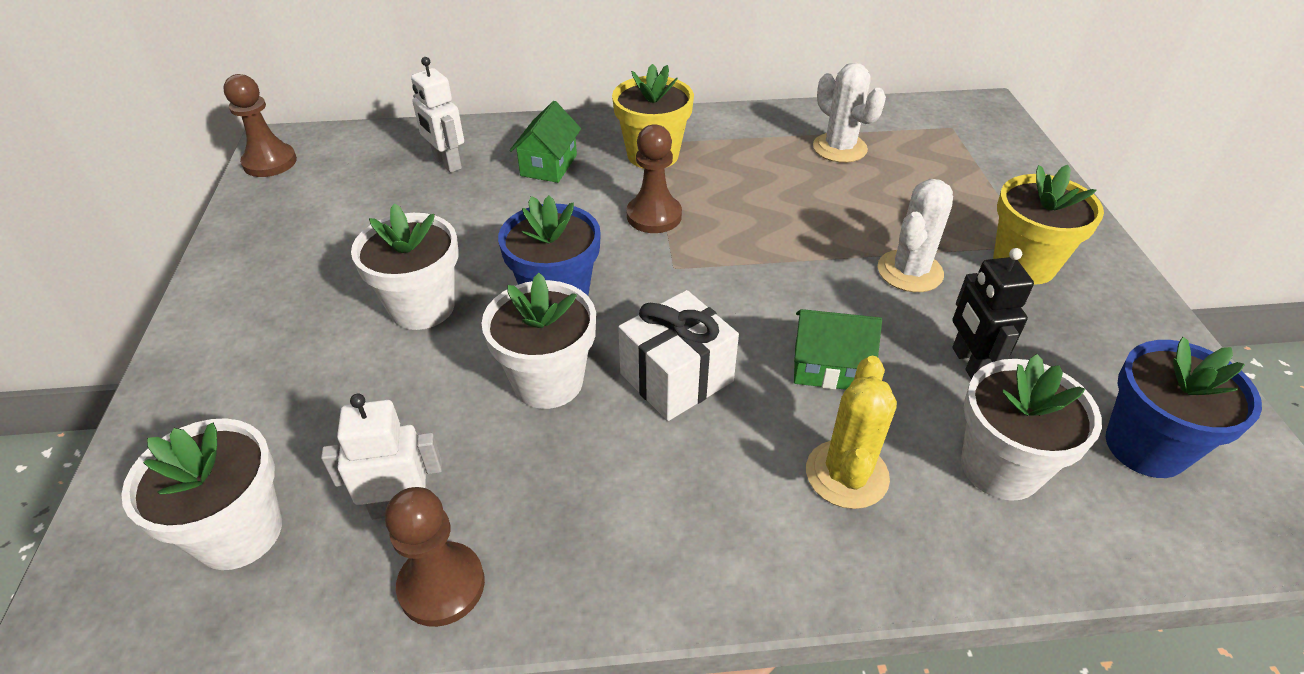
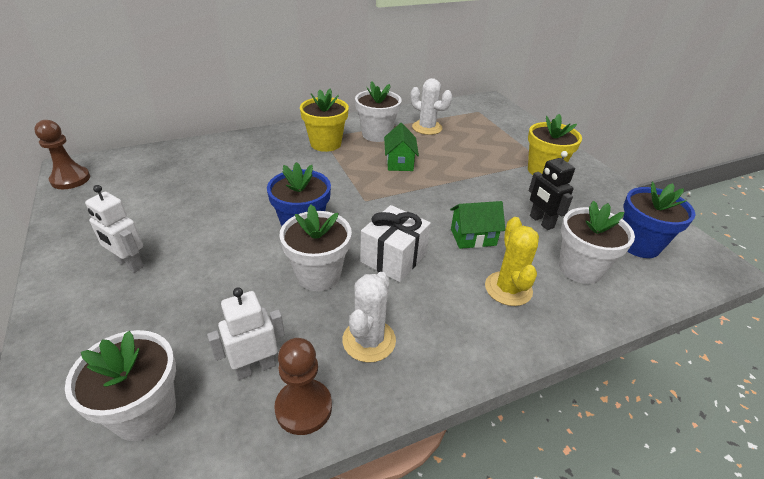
camera: 20 degrees left, 5 degrees down
(422, 307) = (218, 248): white flower pot -> white flower pot (377, 134)
(447, 163) = (198, 164): white robot -> white robot (129, 264)
(548, 165) = (265, 157): green house -> green house (399, 162)
(654, 216) = (341, 175): brown pawn -> none
(910, 271) = (491, 182): white cactus -> white cactus (369, 340)

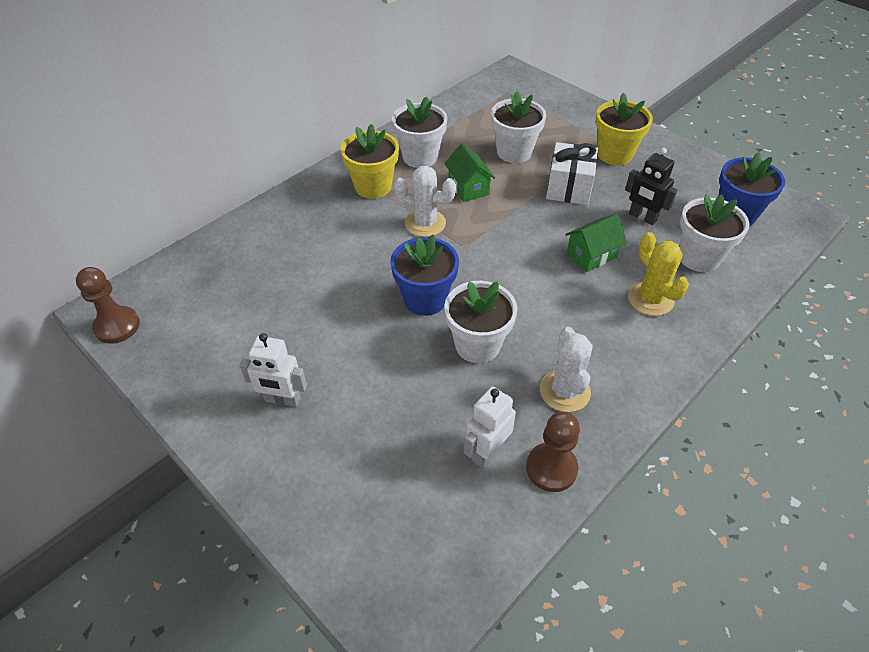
camera: 20 degrees left, 10 degrees up
(145, 412) = (424, 525): white flower pot -> white flower pot (514, 152)
(393, 258) = (534, 302): white gift -> white gift (569, 188)
(427, 128) = (468, 131): white cactus -> white cactus (425, 223)

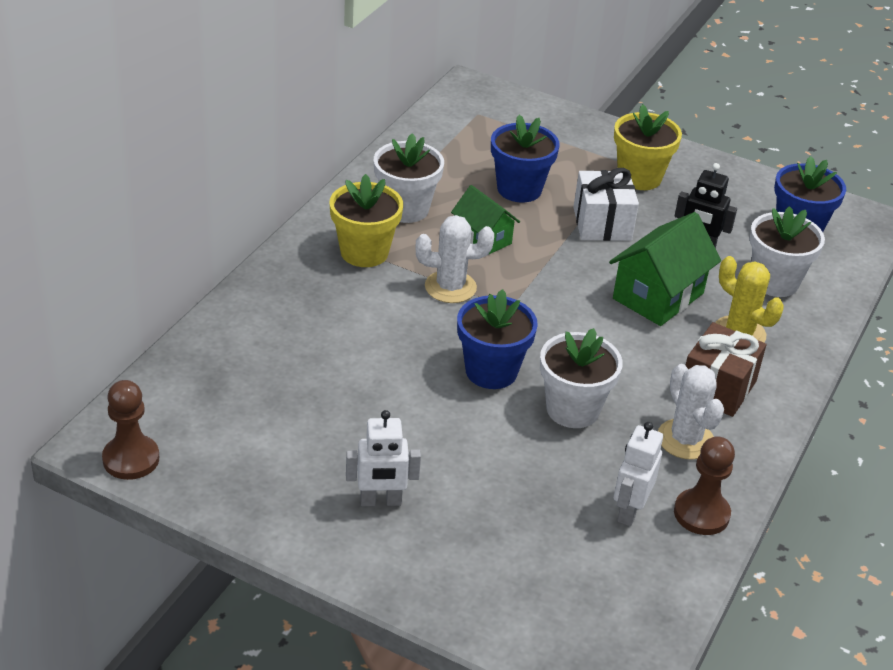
camera: 20 degrees left, 10 degrees down
(514, 152) = (519, 189): white flower pot -> blue flower pot
(591, 255) = (658, 296): green house -> green house, size x1.58
(612, 346) = (717, 388): none -> brown gift

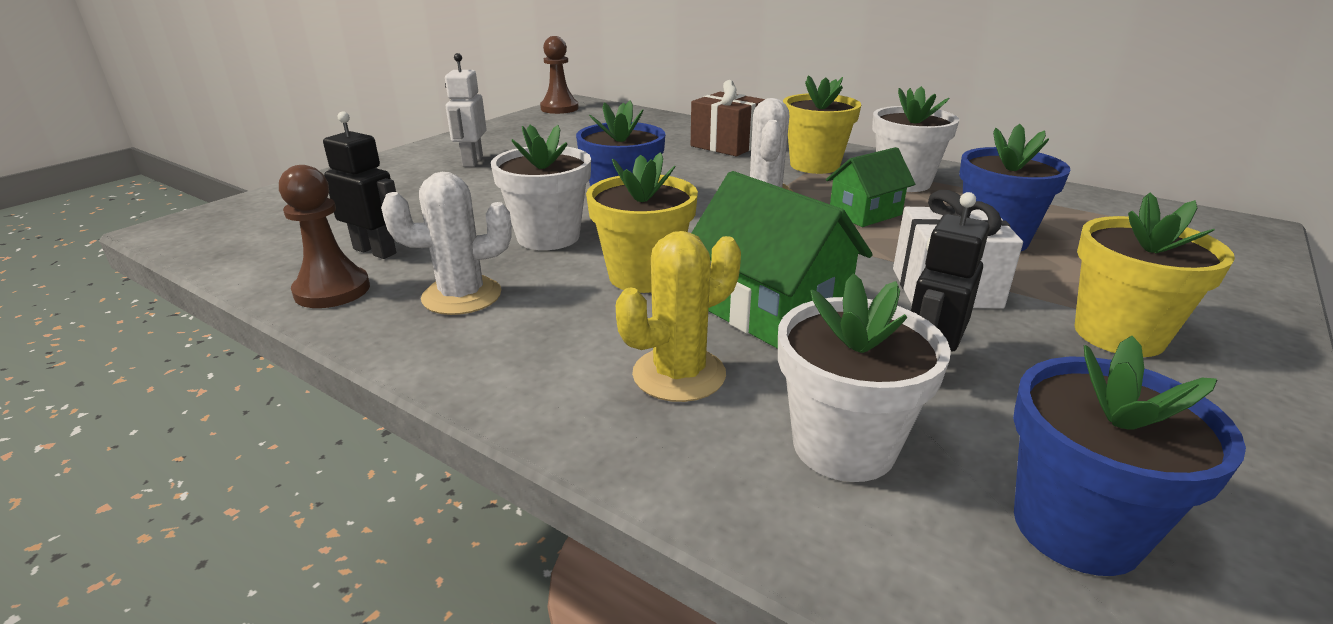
camera: 100 degrees right, 10 degrees down
(626, 352) = (643, 276): none -> yellow flower pot
(629, 511) = (375, 251): white robot -> black robot
(717, 388) = (551, 334): brown gift -> brown gift (727, 145)

